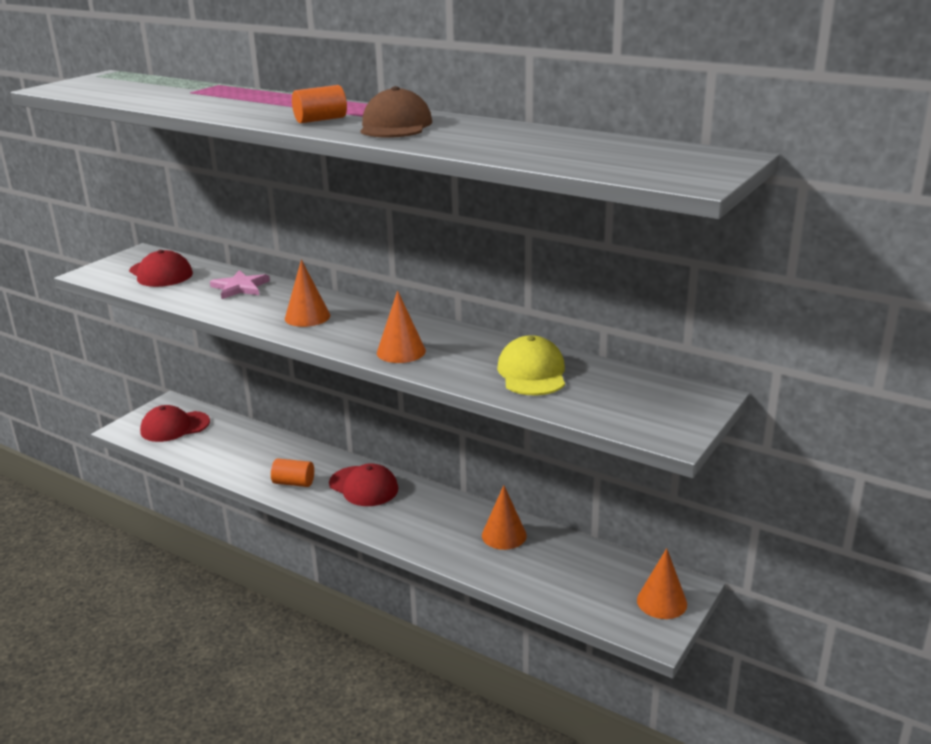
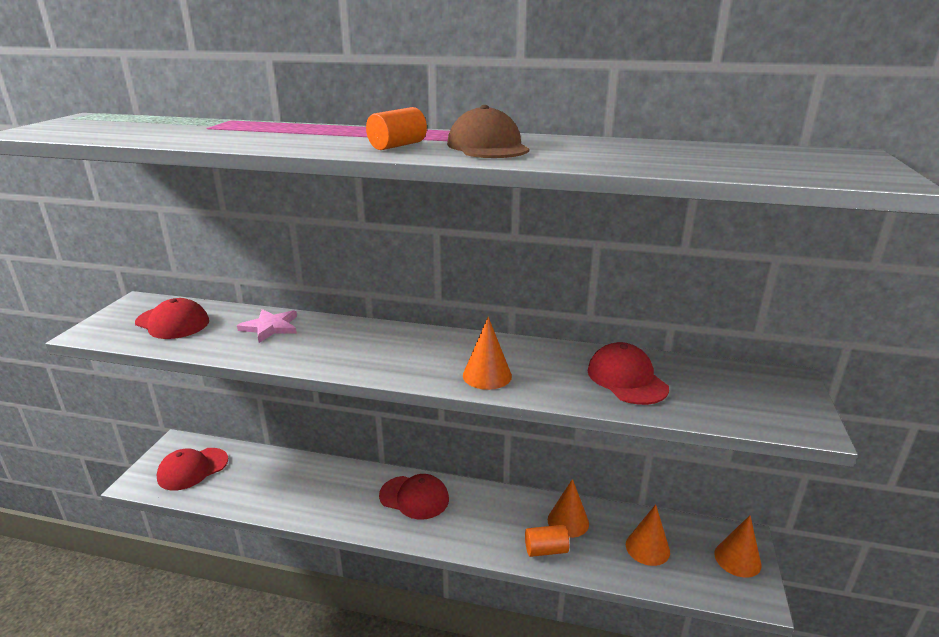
camera: 20 degrees left, 0 degrees up
(294, 483) = (345, 508): orange cylinder -> orange cylinder (546, 550)
(307, 317) = (364, 350): orange cone -> orange cone (647, 548)
(532, 373) = (626, 379): yellow cap -> red cap

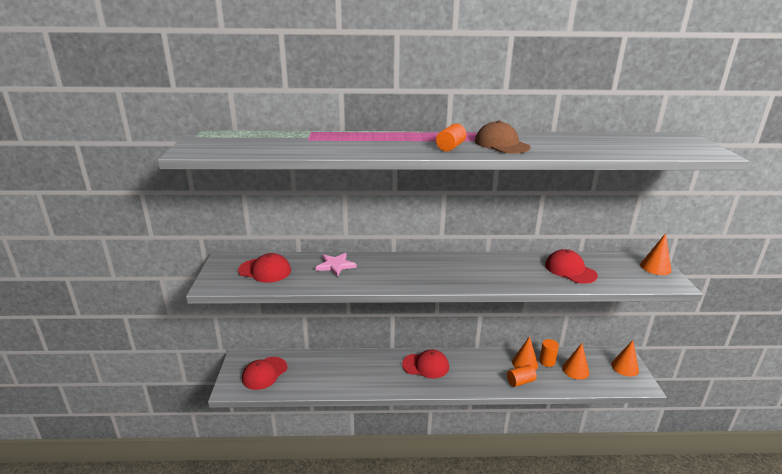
camera: 15 degrees left, 0 degrees up
(487, 375) = (493, 278): orange cone -> orange cone (655, 267)
(606, 525) = (547, 361): none -> orange cylinder

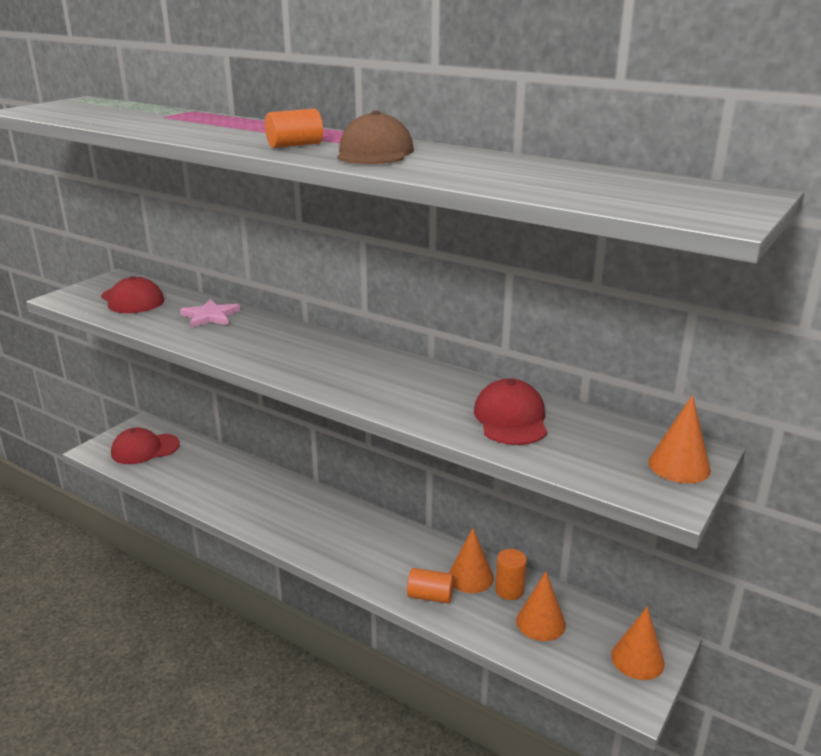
camera: 35 degrees right, 0 degrees up
(426, 365) = (328, 518): red cap -> none

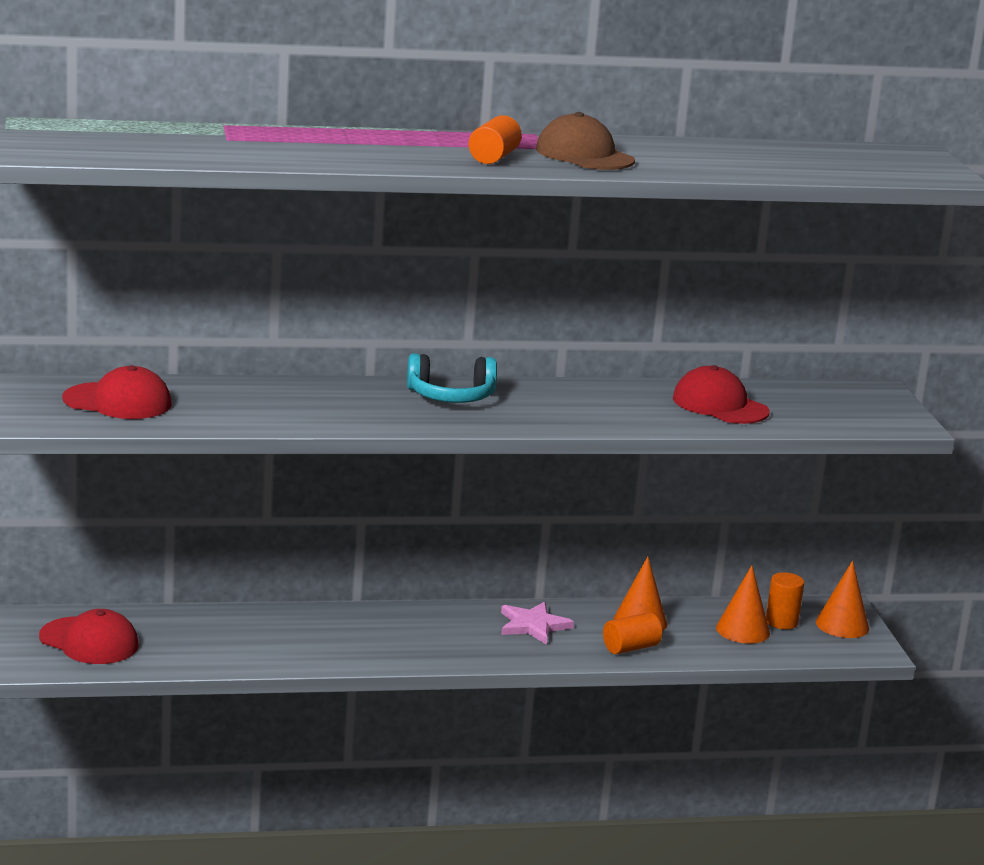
camera: 45 degrees left, 5 degrees down
(145, 449) = (89, 641): red cap -> red cap turned 90 degrees counterclockwise
(210, 316) = (258, 395): pink star -> pink star (533, 625)
(320, 350) = (451, 397): none -> turquoise headphones
(509, 590) = (686, 618): orange cylinder -> orange cylinder (781, 622)
(679, 466) = (881, 402): orange cone -> none

